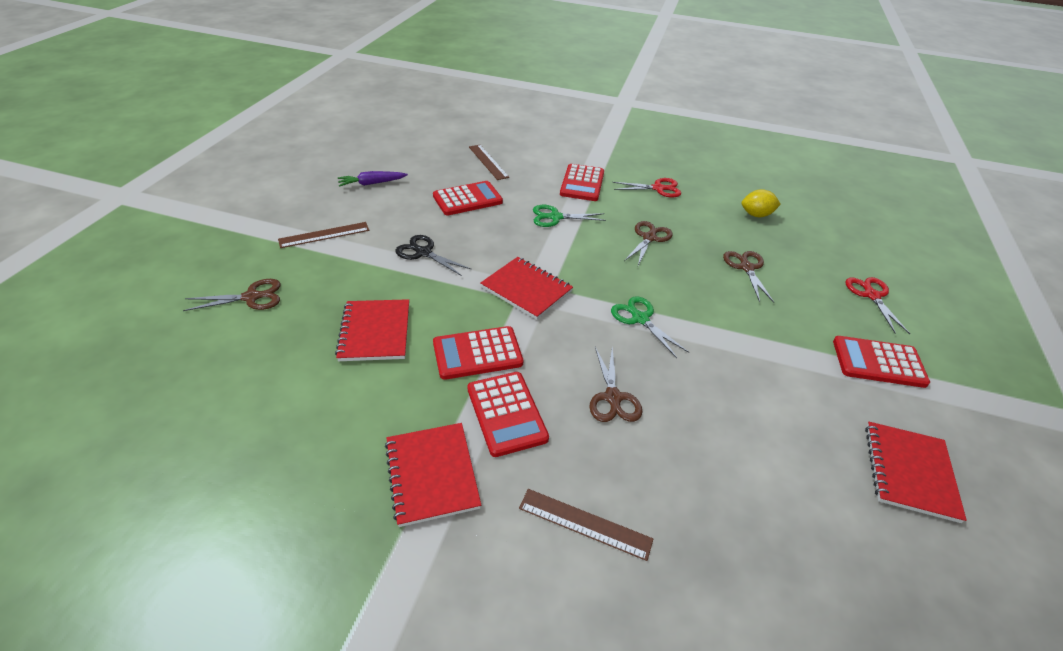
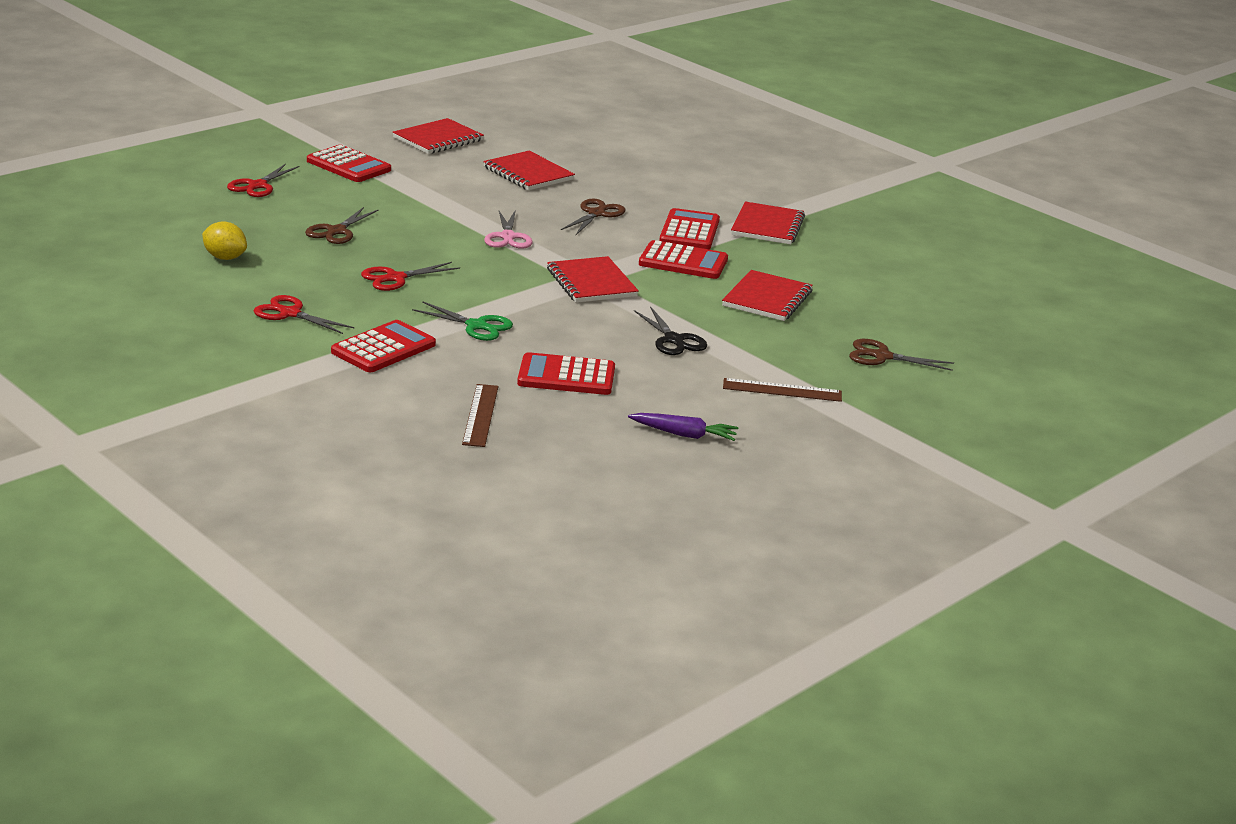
camera: 150 degrees left, 15 degrees down
(585, 523) = (681, 186): brown ruler -> none
(640, 319) = (508, 237): green scissors -> pink scissors
(649, 238) = (395, 278): brown scissors -> red scissors
(748, 445) = (528, 173): none -> red notebook

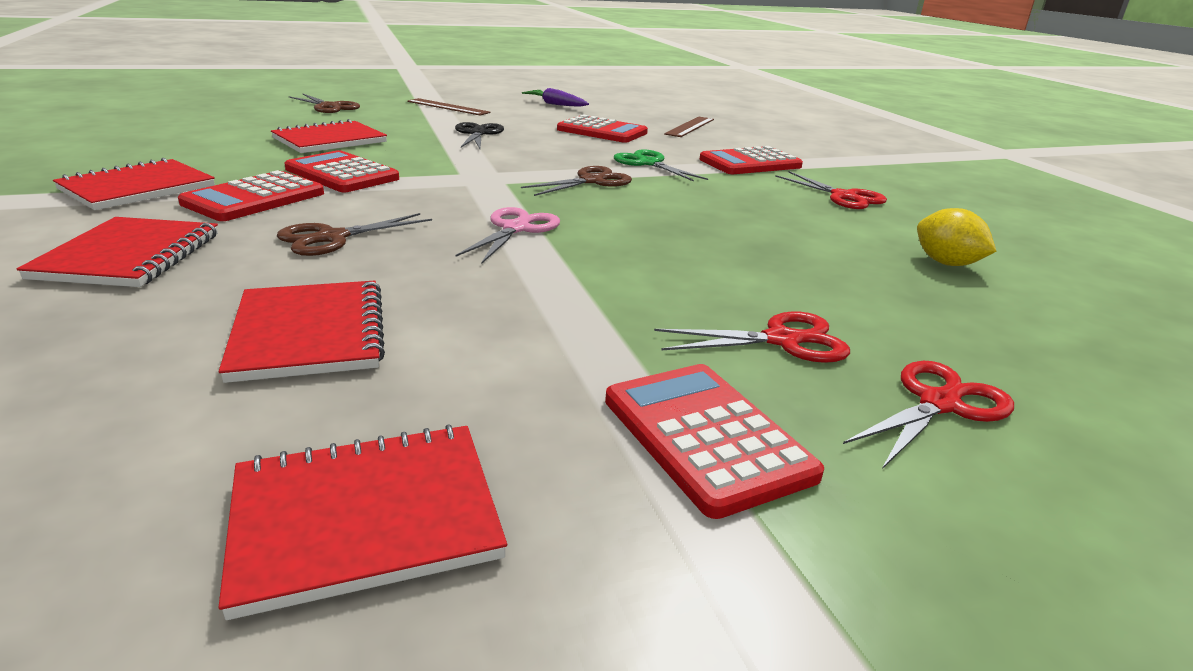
camera: 155 degrees left, 0 degrees up
(336, 231) = (773, 275): brown scissors -> brown scissors (591, 181)
(395, 278) = (710, 208): red scissors -> red scissors (782, 340)
(591, 283) = (483, 173): red notebook -> red notebook (129, 256)

